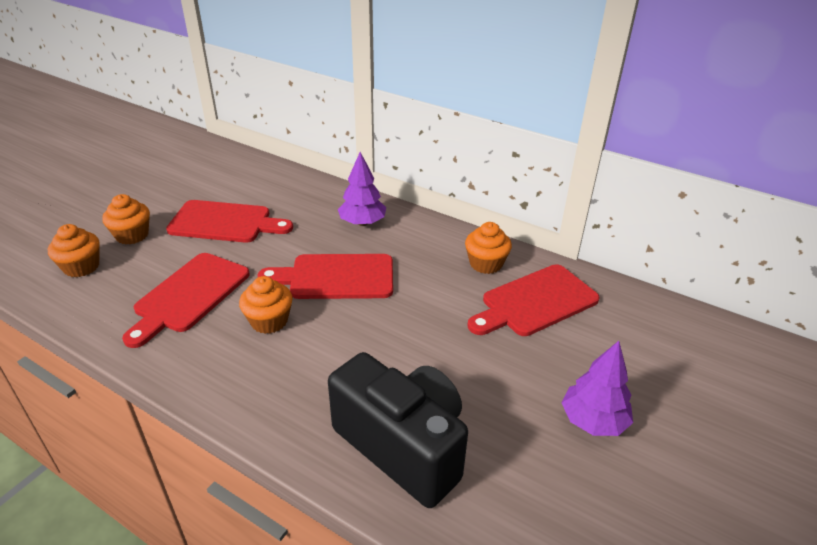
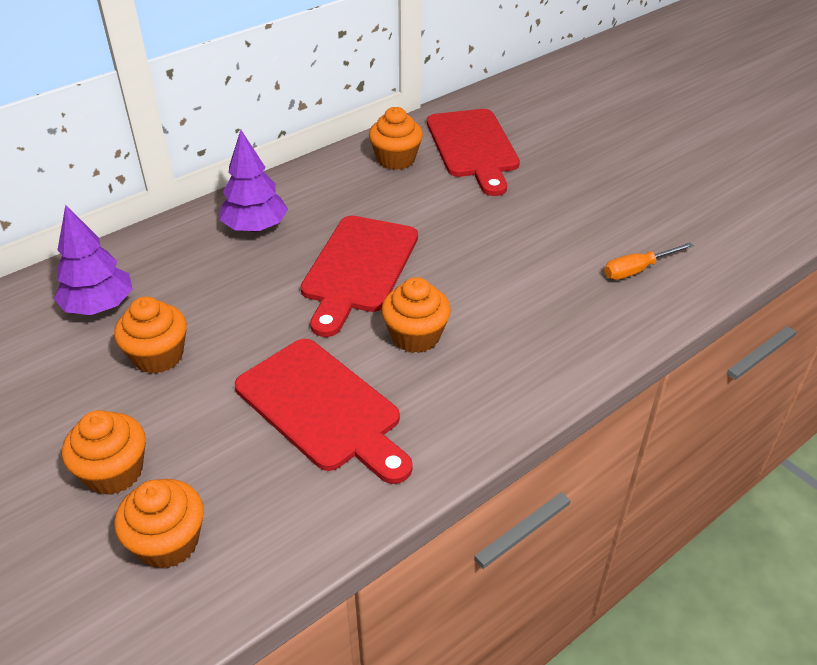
camera: 70 degrees left, 5 degrees up
(225, 222) = (158, 356): red cutting board -> orange cupcake
(403, 446) = (637, 270): black camera -> orange screwdriver
(593, 421) = (634, 162): purple tree -> purple tree (99, 306)

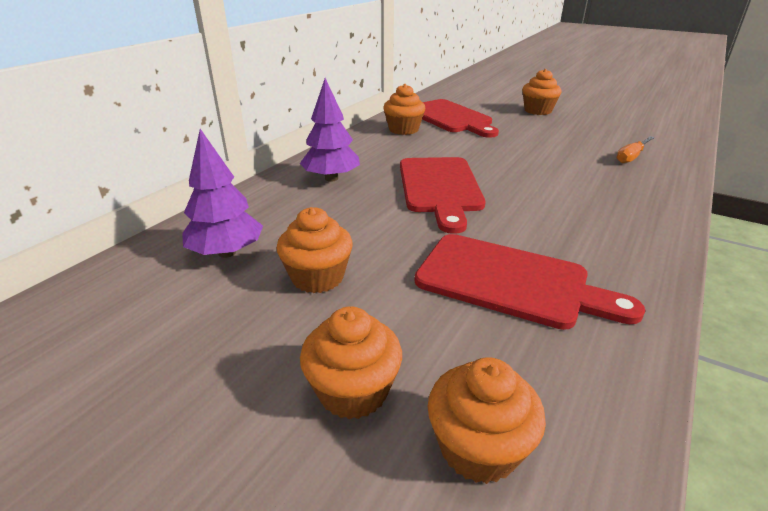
camera: 20 degrees left, 10 degrees down
(415, 336) = (530, 218): orange cupcake -> orange cupcake (538, 111)

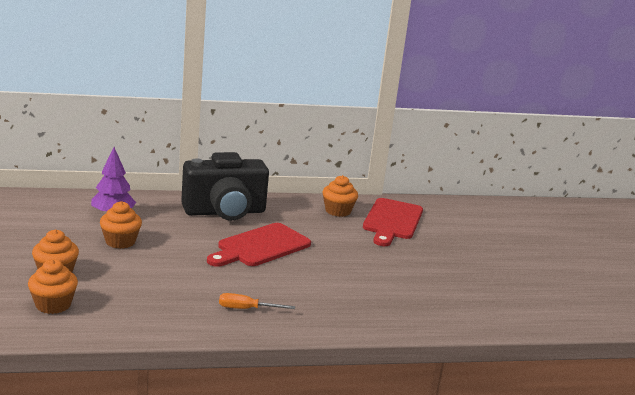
camera: 45 degrees right, 10 degrees down
(331, 178) = (225, 212): purple tree -> black camera
(511, 281) = (178, 290): red cutting board -> none
(538, 111) = (474, 251): orange cupcake -> none
(631, 157) = (426, 305): orange screwdriver -> orange screwdriver (246, 309)

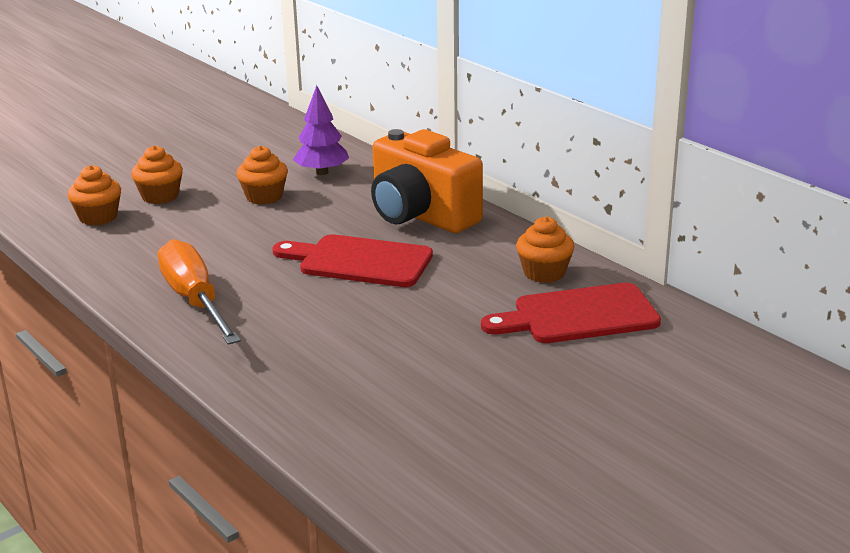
camera: 65 degrees right, 5 degrees up
(225, 212) = (420, 216): black camera -> orange camera
(246, 309) = (195, 301): orange screwdriver -> orange screwdriver, size x2.06

